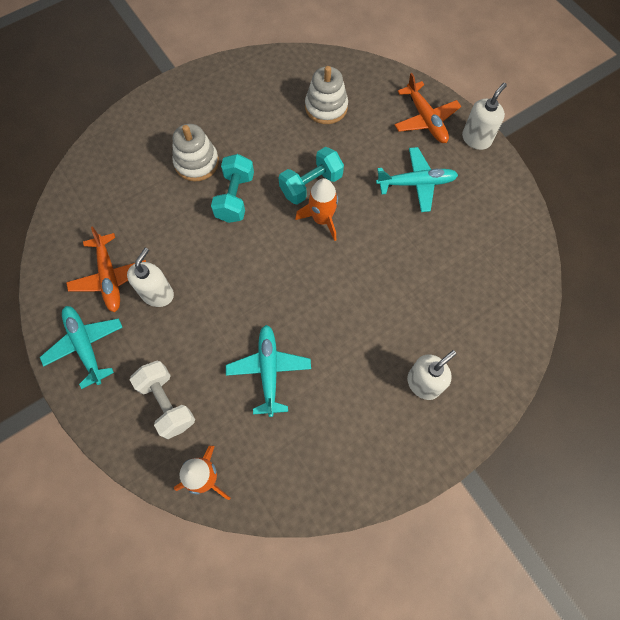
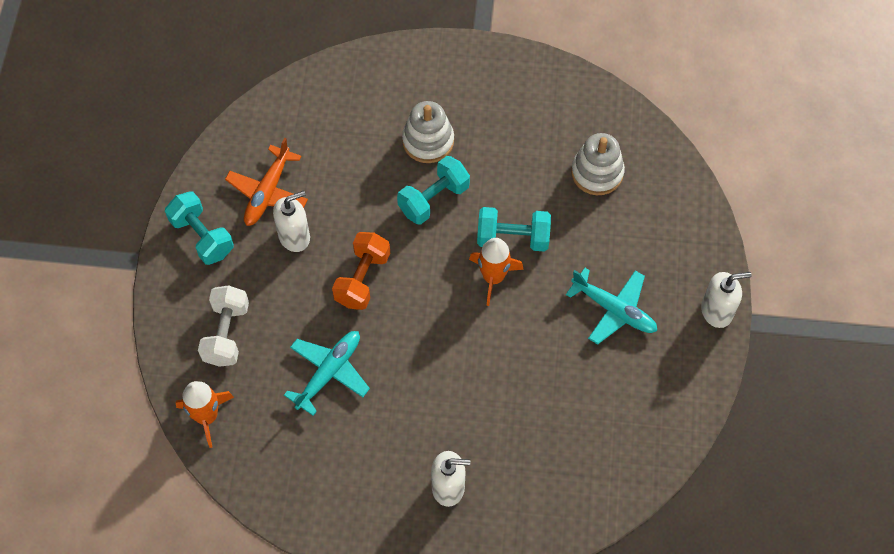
camera: 40 degrees right, 5 degrees down
(85, 346) = (202, 236): turquoise plane -> turquoise dumbbell
(234, 287) = (362, 279): none -> orange dumbbell
(425, 119) = (684, 255): orange plane -> none

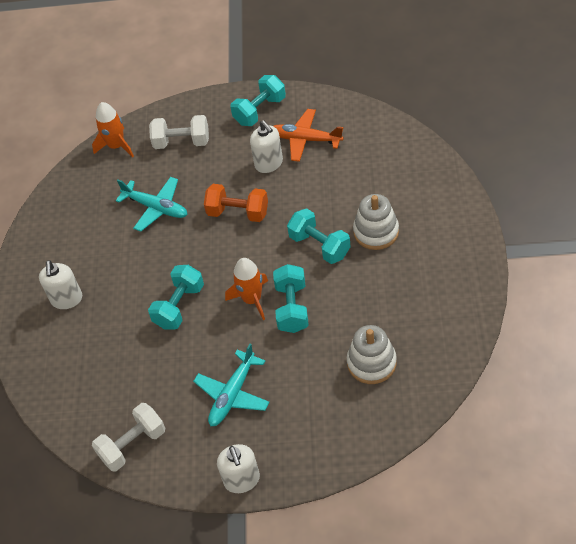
camera: 90 degrees right, 10 degrees down
(486, 356) = (179, 306): none -> turquoise dumbbell
(662, 418) = (133, 445): none -> white dumbbell

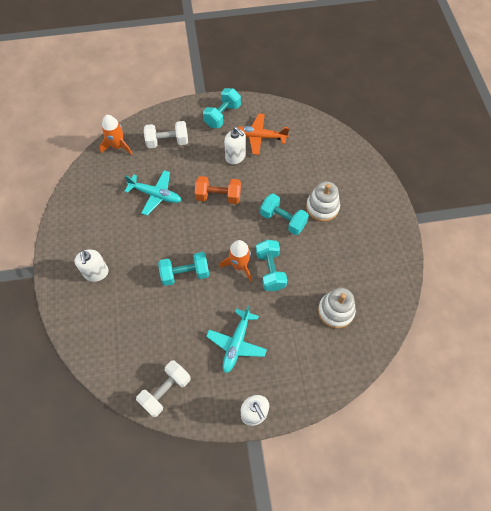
camera: 15 degrees left, 10 degrees up
(179, 306) = (185, 274): turquoise dumbbell -> turquoise dumbbell turned 60 degrees clockwise

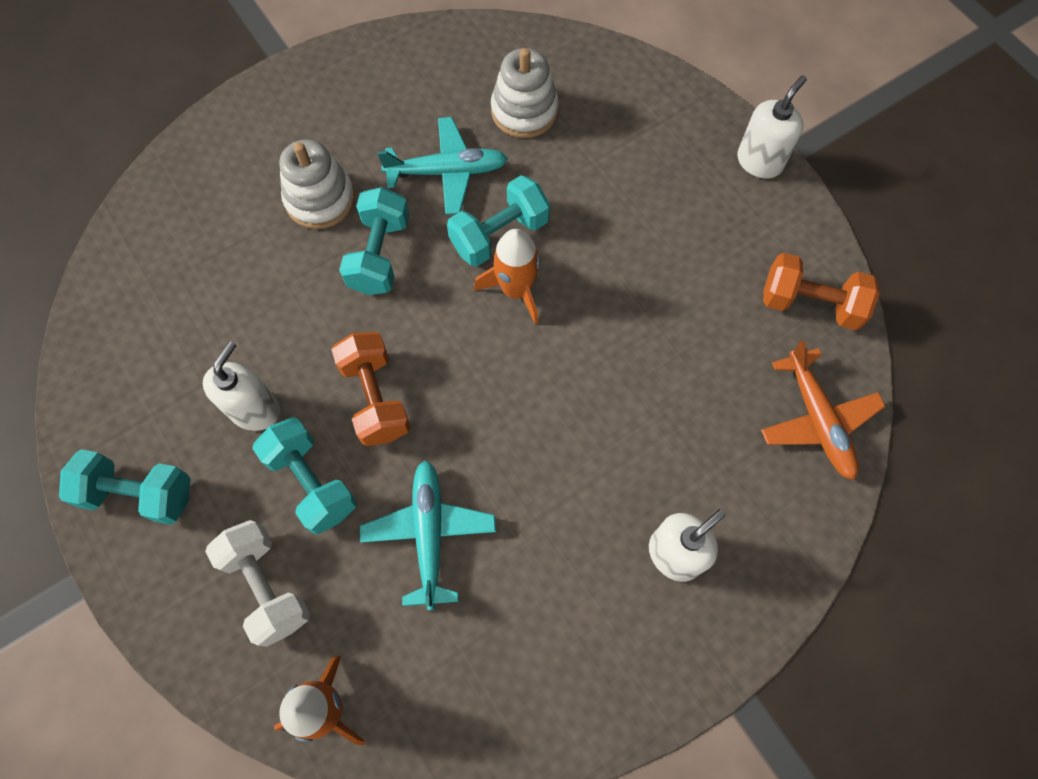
camera: 115 degrees left, 5 degrees up
(165, 391) = (810, 304): white dumbbell -> orange dumbbell
(185, 274) = (583, 378): turquoise dumbbell -> turquoise dumbbell (312, 482)
(236, 343) = (665, 232): turquoise plane -> turquoise plane (447, 172)
(259, 137) = (179, 382): orange plane -> orange plane (817, 420)

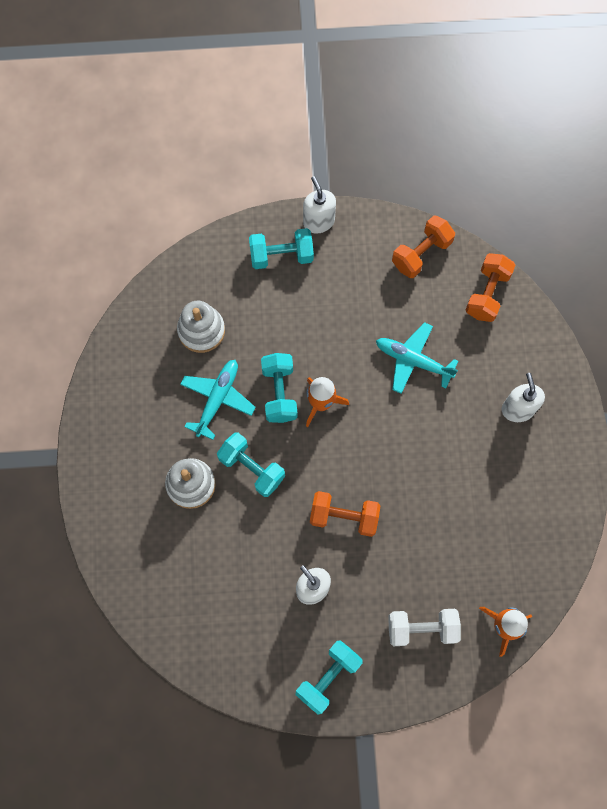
camera: 60 degrees left, 5 degrees up
(312, 482) = (375, 576): turquoise dumbbell -> turquoise dumbbell (281, 255)
(429, 534) = (439, 527): turquoise plane -> turquoise plane (413, 361)
(817, 420) = (487, 294): orange plane -> orange dumbbell

